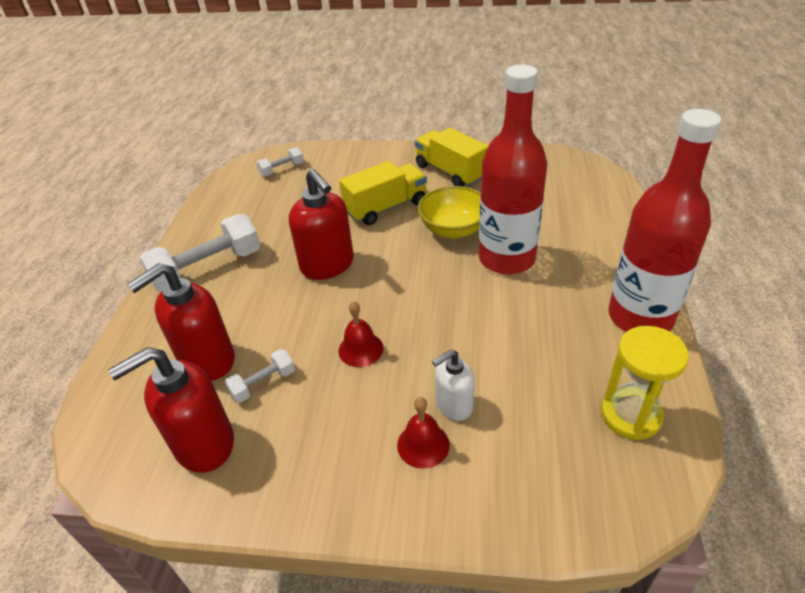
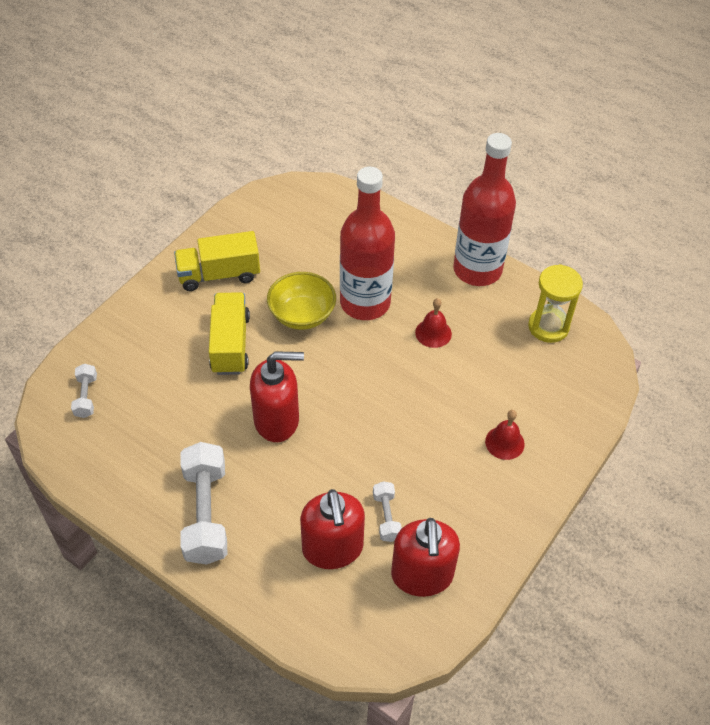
camera: 65 degrees left, 10 degrees up
(360, 349) = (394, 439): red bell -> red bell (433, 333)
(454, 405) = (483, 410): white soap dispenser -> none

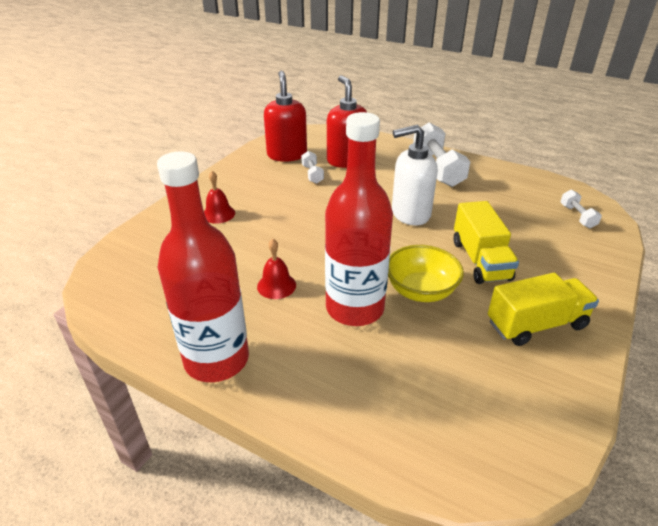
camera: 175 degrees right, 15 degrees down
(277, 420) = (410, 214): red soap dispenser -> white soap dispenser
(548, 327) = (147, 301): yellow hourglass -> none

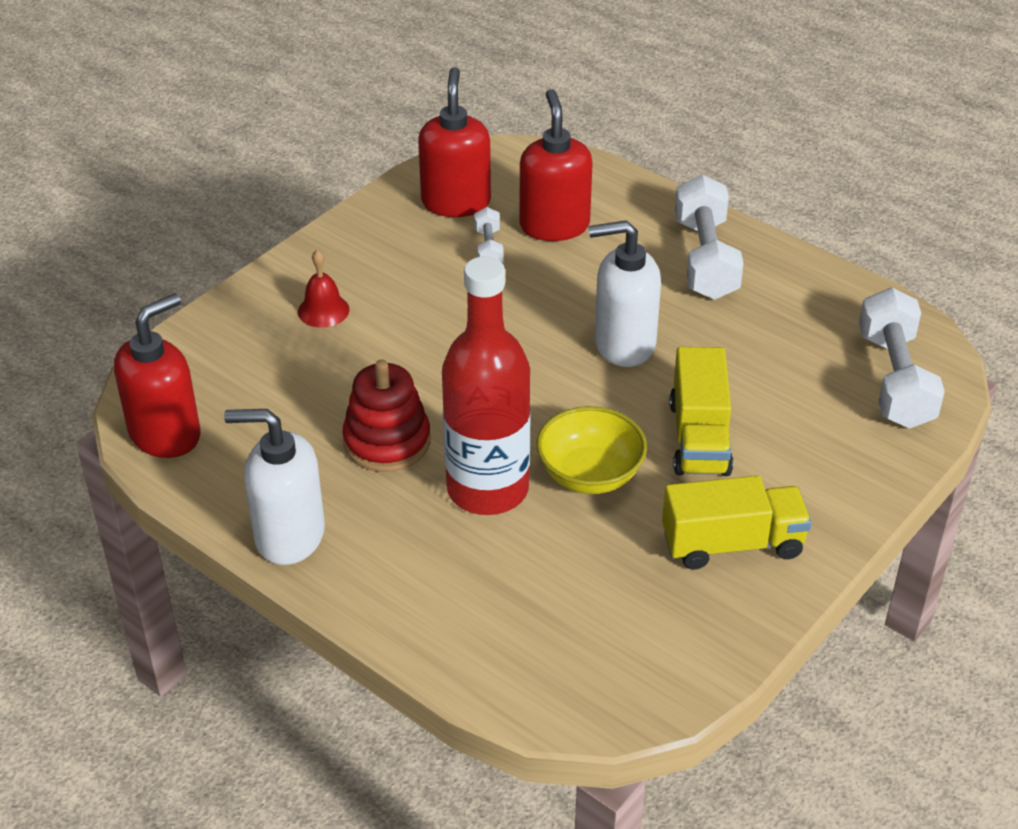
camera: 10 degrees right, 5 degrees up
(117, 298) = (166, 434): none -> red soap dispenser
(216, 359) = (289, 535): red bottle -> white soap dispenser
(276, 285) = (387, 442): red bell -> red stacking toy
(577, 216) = (894, 380): white dumbbell -> white dumbbell, size x2.00

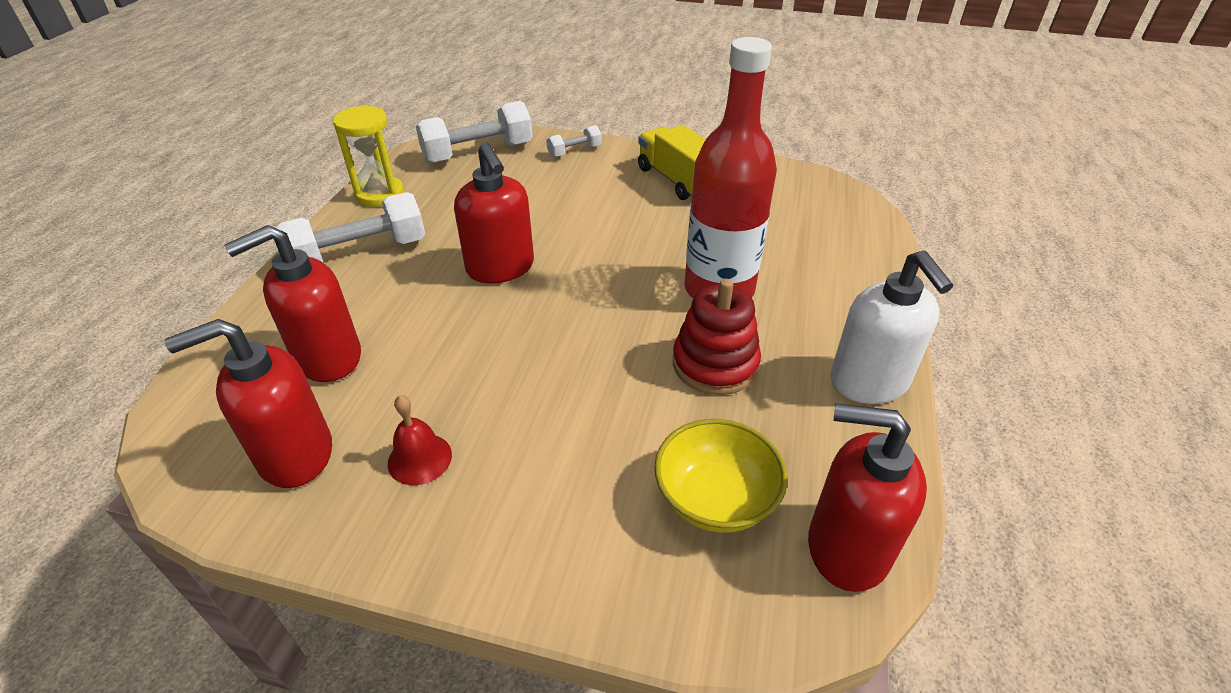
camera: 115 degrees left, 0 degrees up
(323, 310) = (557, 496): red bell -> red bell (419, 458)
(488, 248) = (385, 394): white dumbbell -> white dumbbell (574, 151)
(590, 475) = (663, 247): yellow bowl -> yellow bowl (715, 499)
(623, 344) = (500, 268): white soap dispenser -> red soap dispenser
(699, 438) = (588, 211): yellow truck -> none
(822, 286) = (380, 194): none -> yellow hourglass

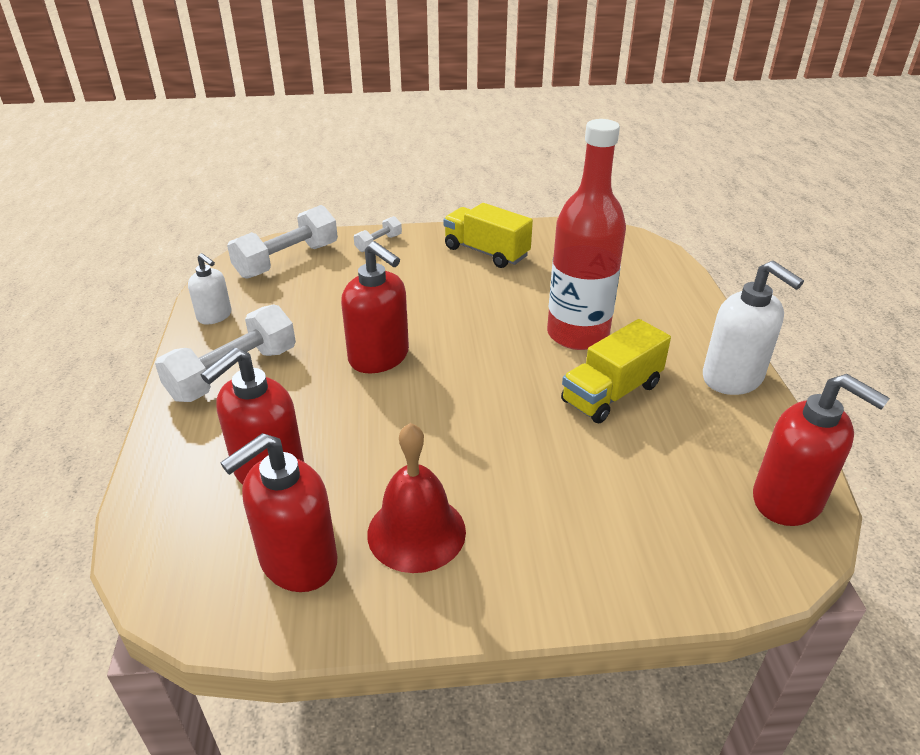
camera: 20 degrees left, 5 degrees down
(380, 194) = (215, 316): yellow hourglass -> white soap dispenser
(419, 458) = (416, 532): red bell -> red bell, size x1.67
(715, 364) = (611, 393): red stacking toy -> yellow truck
(715, 499) = (675, 494): yellow bowl -> none
(846, 548) = (788, 500): red soap dispenser -> red soap dispenser turned 135 degrees counterclockwise

